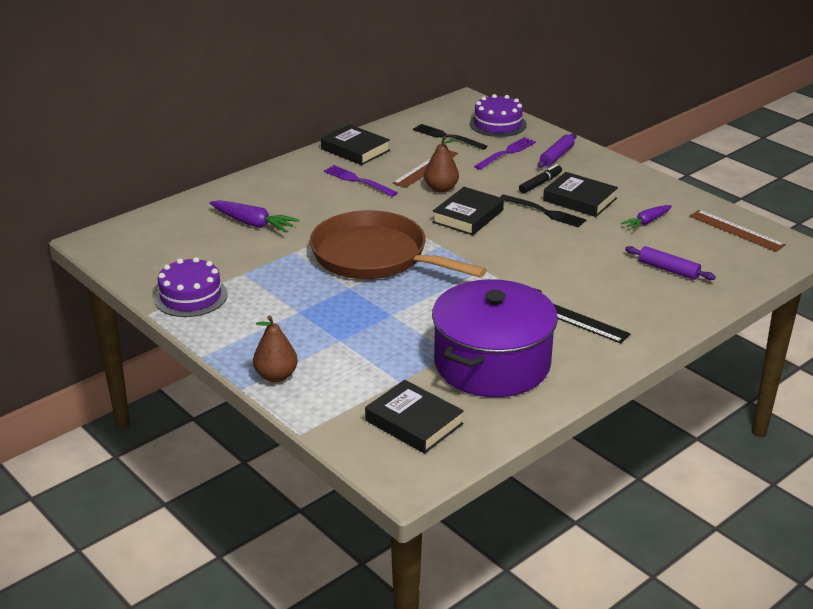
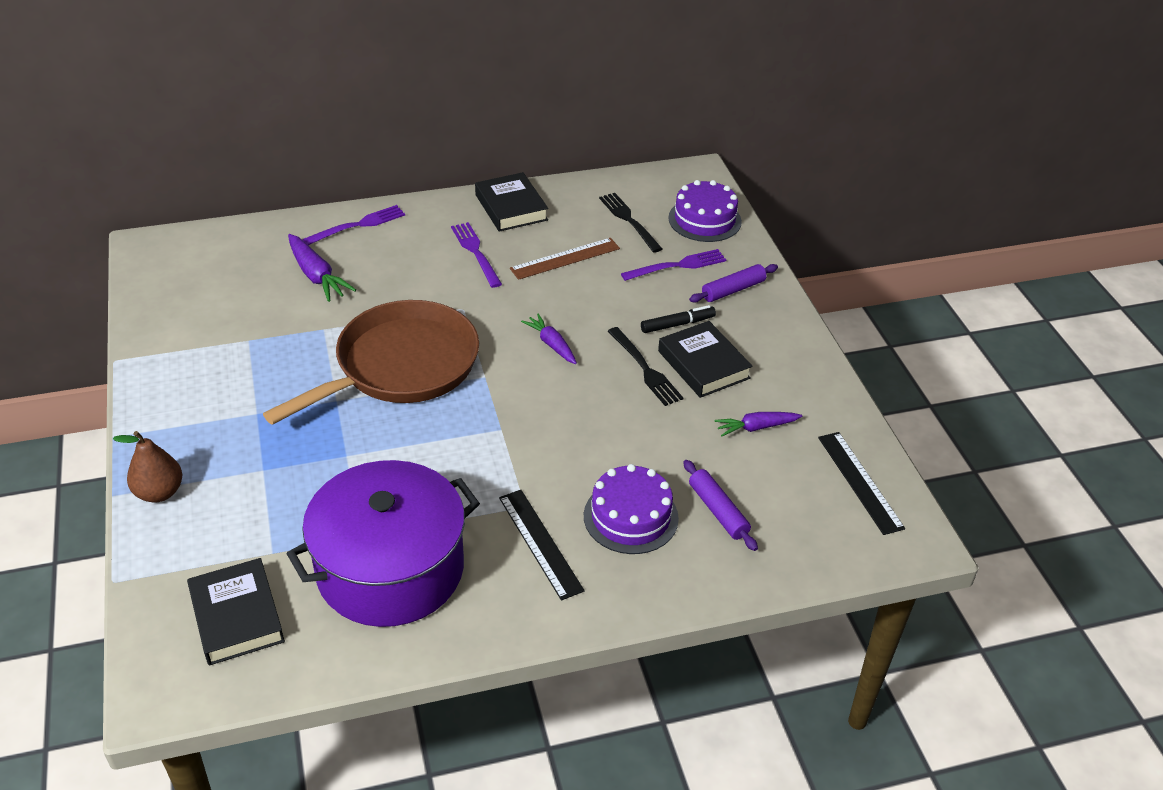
camera: 25 degrees right, 10 degrees up
(191, 296) = (172, 352): purple cake -> purple cake (630, 517)
(251, 187) = (358, 225): none -> purple fork
(375, 257) = (400, 366): brown pan -> brown pan turned 75 degrees clockwise
(441, 189) = (556, 294): brown pear -> none
(468, 216) = (551, 344): black book -> purple carrot
(736, 230) = (860, 482): brown ruler -> black ruler

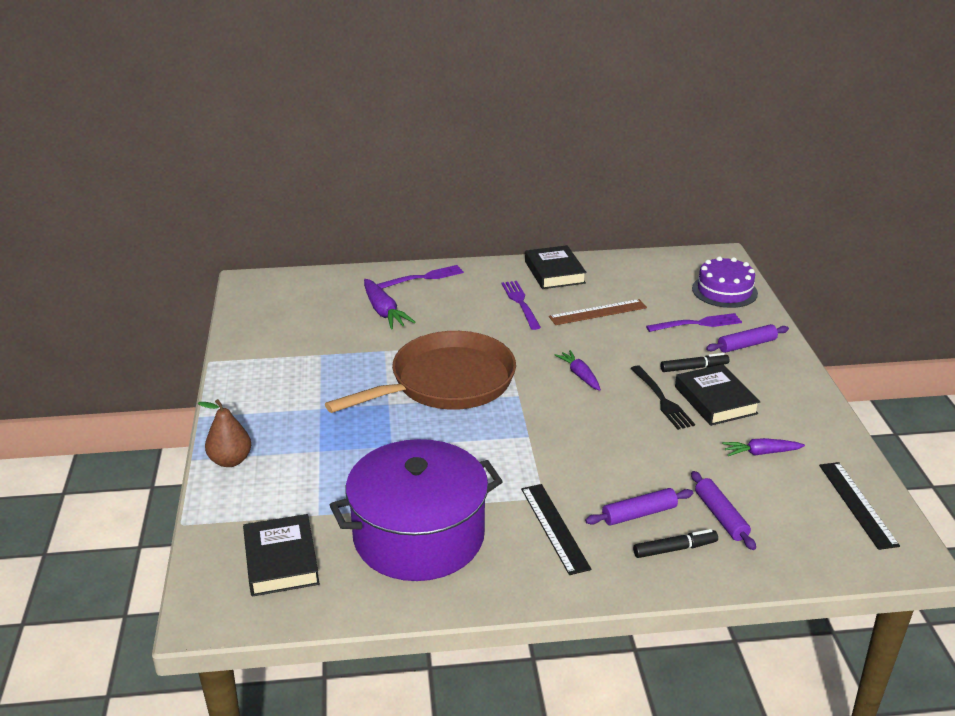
camera: 10 degrees right, 10 degrees down
(628, 220) = (656, 287): black fork -> none
(630, 517) = (639, 514): purple cake -> purple rolling pin
(672, 556) = (675, 549): none -> black marker

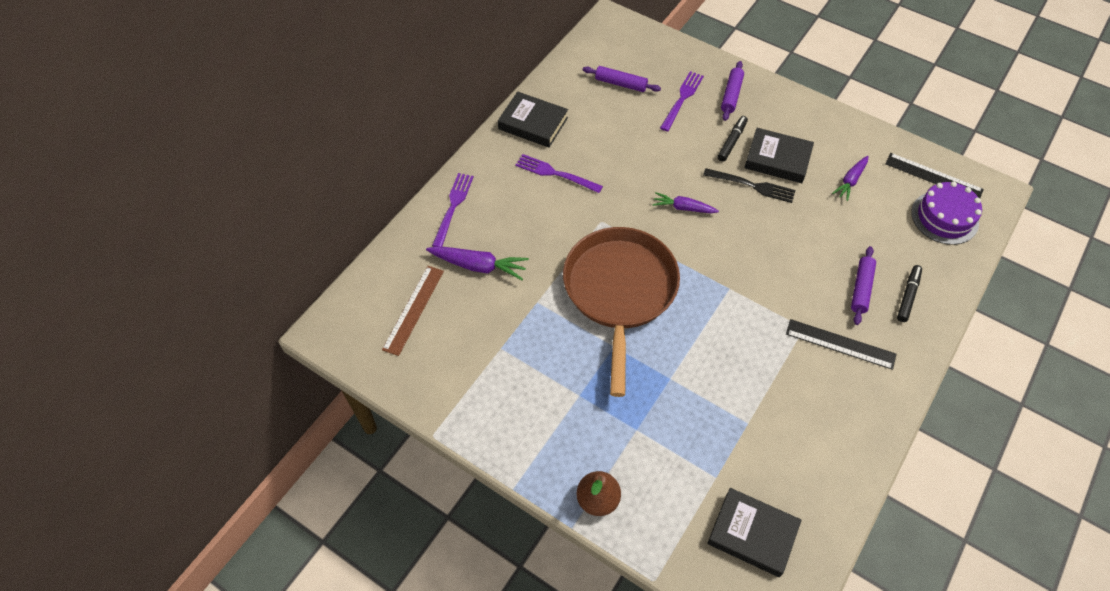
camera: 50 degrees left, 25 degrees up
(419, 536) = (790, 429): purple pot -> none
(598, 312) = (613, 139): brown ruler -> brown ruler (413, 309)
(721, 516) = (895, 249): purple rolling pin -> purple rolling pin (621, 84)
(724, 291) = (656, 54): purple cake -> purple cake (944, 217)

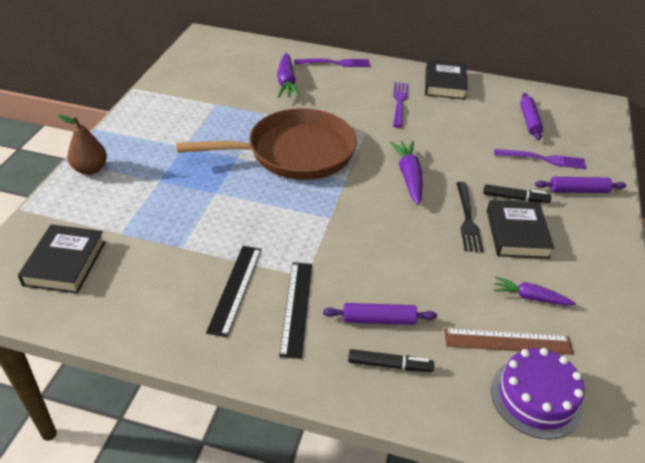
camera: 70 degrees right, 15 degrees down
(413, 309) = (235, 63): brown ruler -> brown ruler (507, 341)
(683, 208) = (408, 177): purple carrot -> purple carrot, size x1.50
(933, 176) = (597, 381): black ruler -> black ruler (235, 289)

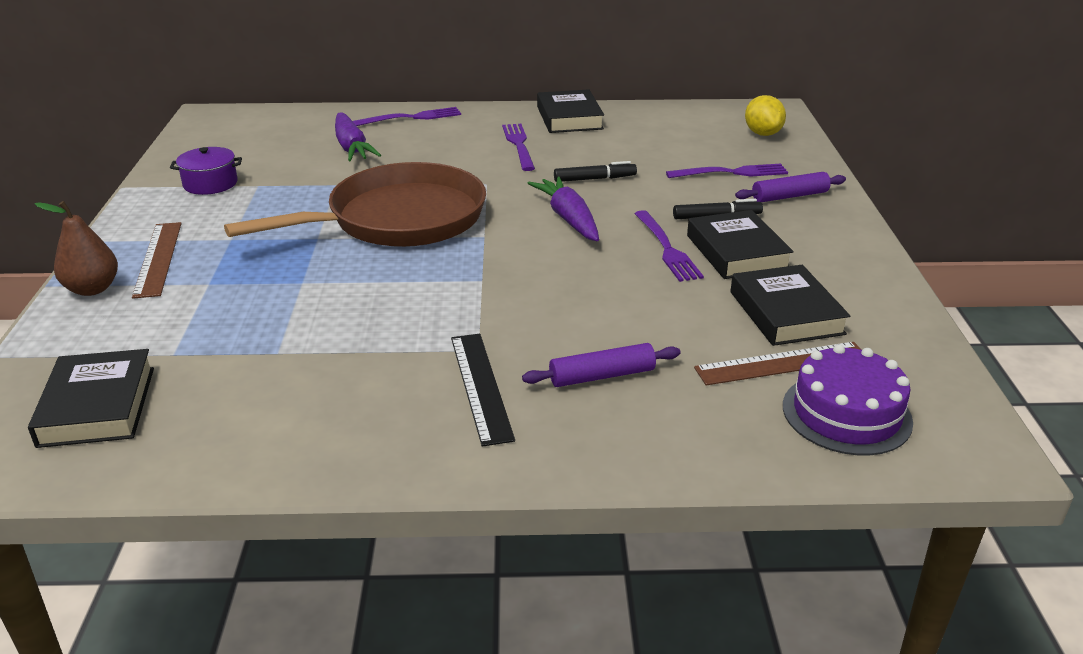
camera: 15 degrees left, 10 degrees down
(135, 153) = (158, 258): none -> brown ruler
(187, 96) = (210, 184): none -> purple pot
(235, 289) = (381, 383): black ruler -> none
(389, 365) = (640, 422): black marker -> black marker (595, 179)
(467, 219) = (667, 249): black fork -> purple fork
(529, 121) = (695, 138): purple rolling pin -> none
(530, 297) = (786, 313): purple carrot -> black book
(582, 126) = (762, 134): none -> yellow lemon

